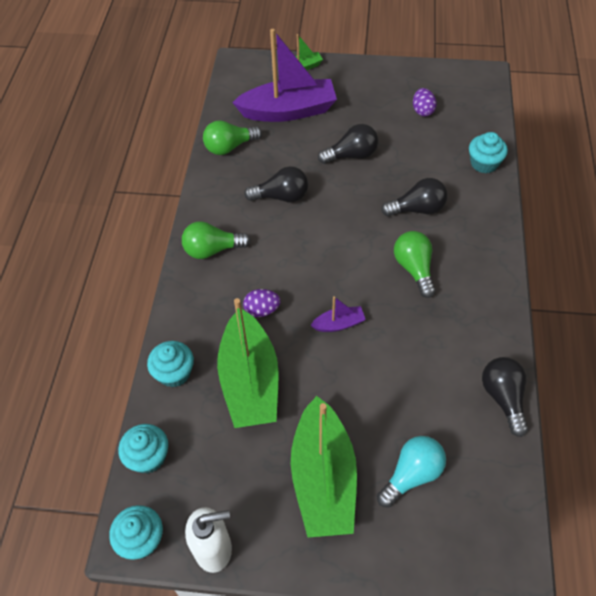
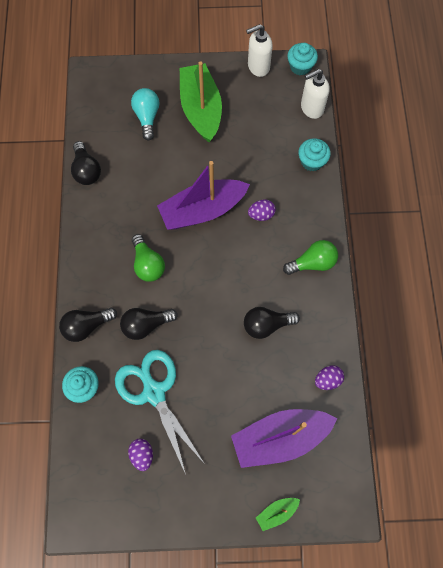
camera: 170 degrees right, 15 degrees up
(148, 457) = (311, 108): turquoise cupcake -> white soap dispenser
(230, 147) = (327, 380): green light bulb -> purple egg
(250, 381) = (258, 162): green boat -> none
(339, 324) = (202, 210): purple boat -> purple boat, size x2.29
(351, 155) = (209, 383): black light bulb -> black light bulb (87, 326)
(410, 153) = (153, 391): none -> turquoise scissors
(411, 475) = (147, 117): turquoise light bulb -> turquoise light bulb turned 135 degrees clockwise

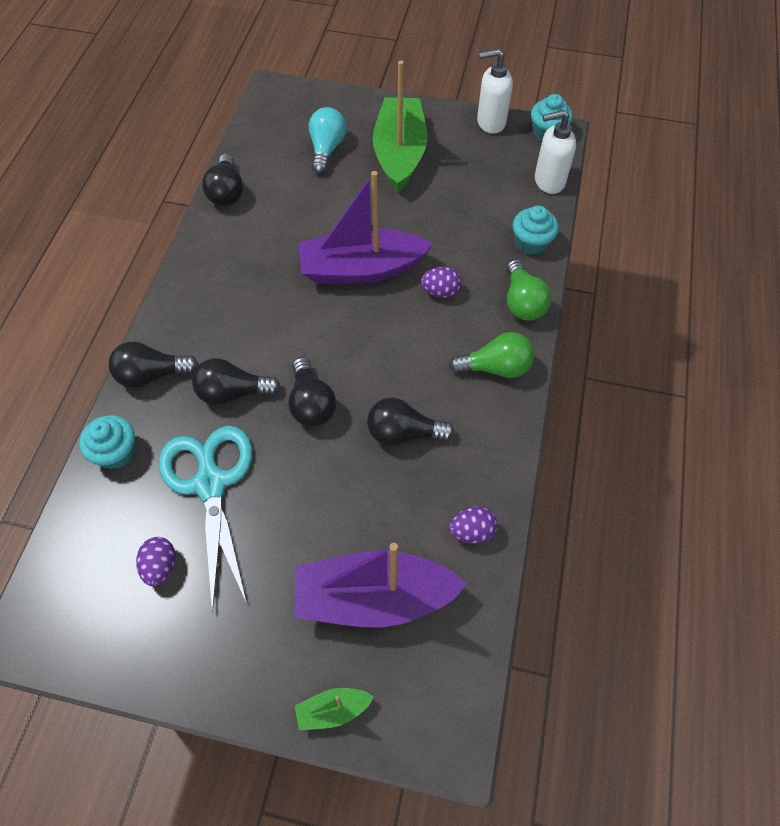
camera: 15 degrees right, 10 degrees down
(148, 264) = (264, 317): green light bulb -> green light bulb (522, 302)
(200, 319) = (311, 403): none -> black light bulb

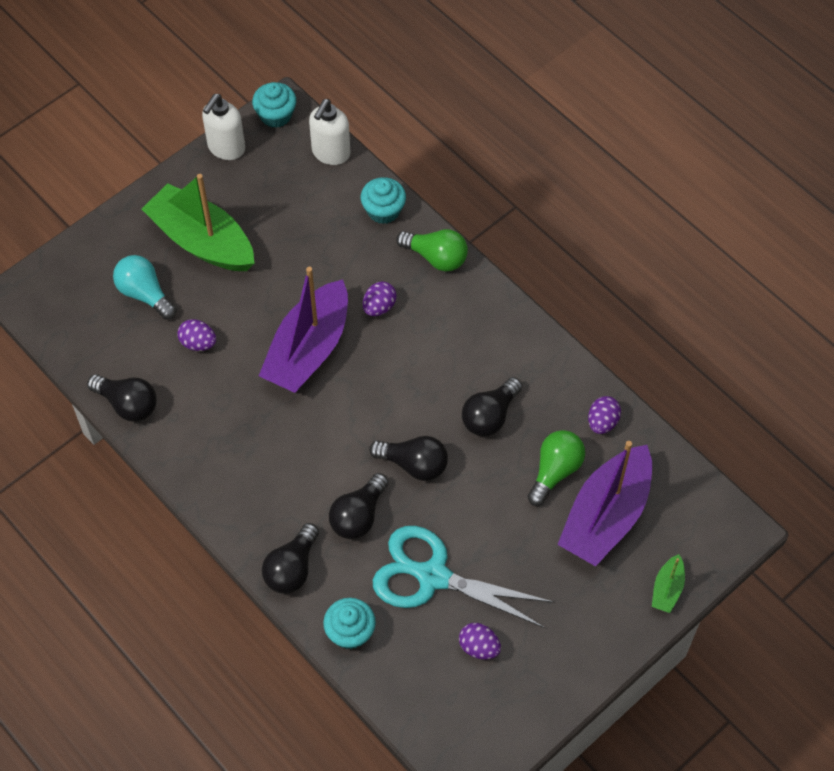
camera: 55 degrees left, 0 degrees up
(311, 201) = (198, 343): none -> purple egg
(495, 367) = (481, 317): green light bulb -> green light bulb (555, 471)

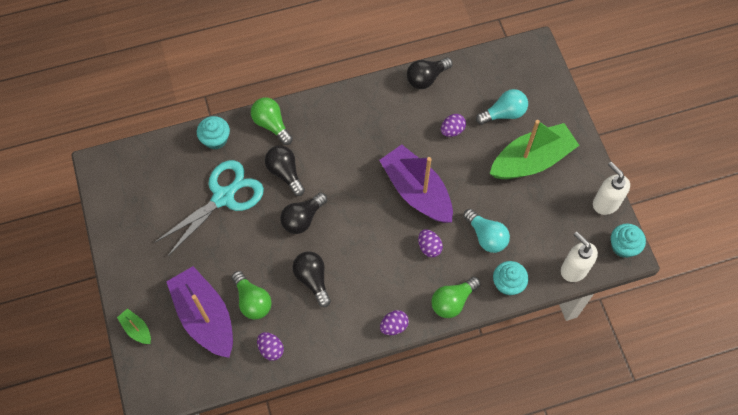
camera: 115 degrees right, 5 degrees up
(292, 568) = (271, 124): black light bulb -> green light bulb
(333, 253) = (486, 236): none -> turquoise light bulb
(479, 647) = (166, 202): purple egg -> purple egg (394, 326)

